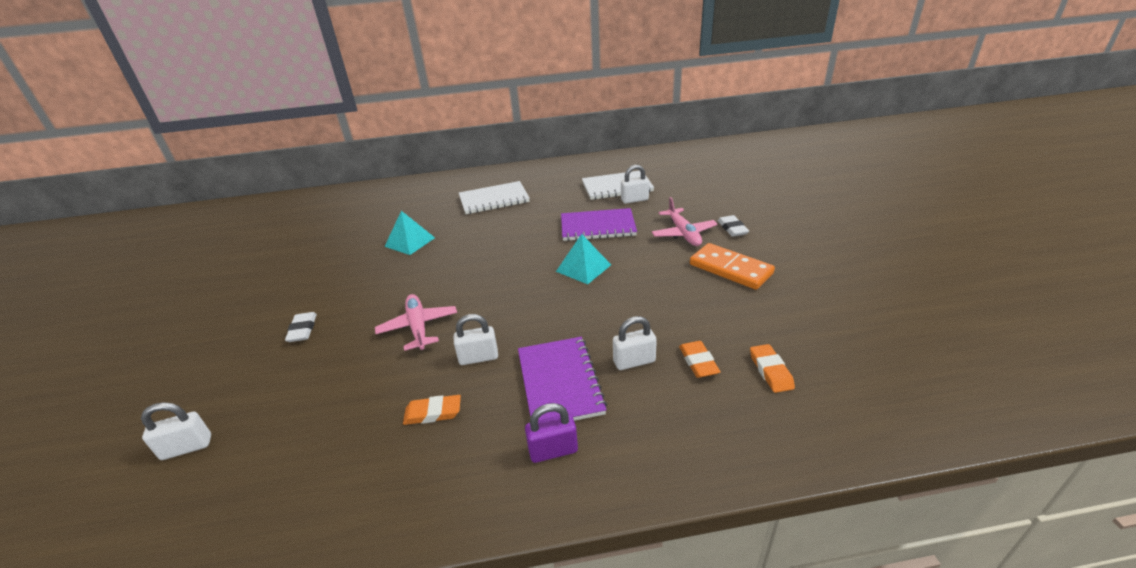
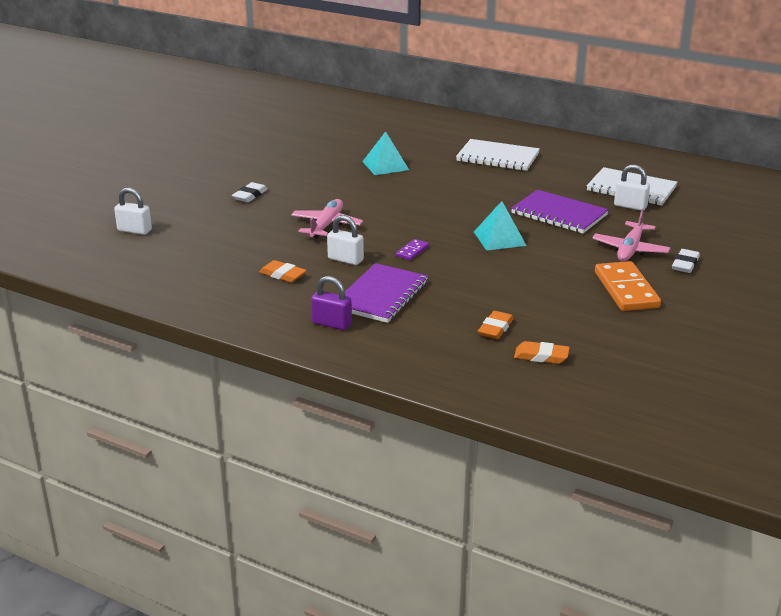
camera: 35 degrees right, 5 degrees down
(529, 316) = (412, 251): none -> purple domino
(634, 361) = (449, 308): white padlock -> none
(770, 371) = (541, 356): orange eraser -> orange eraser turned 75 degrees clockwise

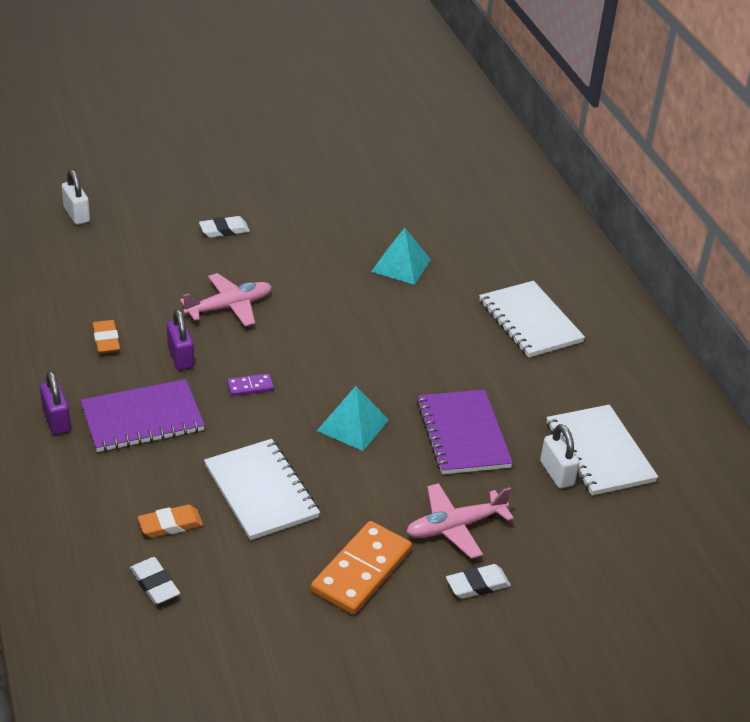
camera: 40 degrees right, 10 degrees up
(345, 259) = (180, 357): white padlock -> purple padlock
(512, 288) = (261, 491): none -> white notebook
(541, 356) = (154, 584): orange eraser -> white eraser

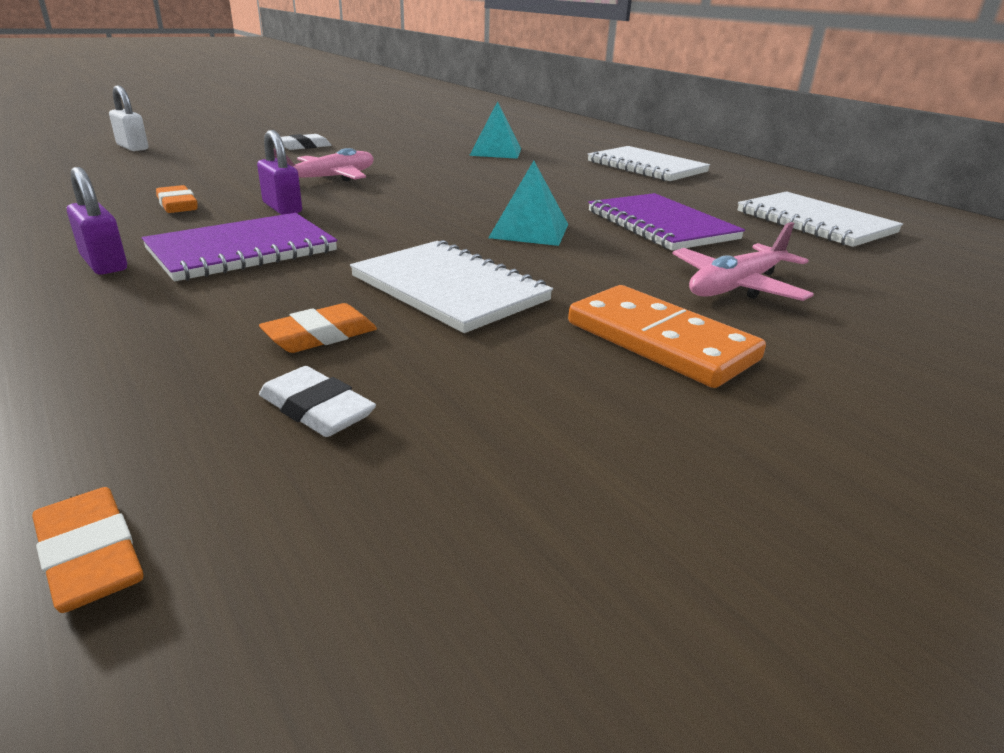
camera: 15 degrees left, 10 degrees down
(55, 645) = (90, 556): none -> orange eraser
(250, 386) = (382, 218): purple domino -> none
(361, 571) = (660, 341): orange domino -> orange domino turned 60 degrees counterclockwise
(477, 585) = (832, 331): white eraser -> none
(557, 473) = (793, 238): white padlock -> none

